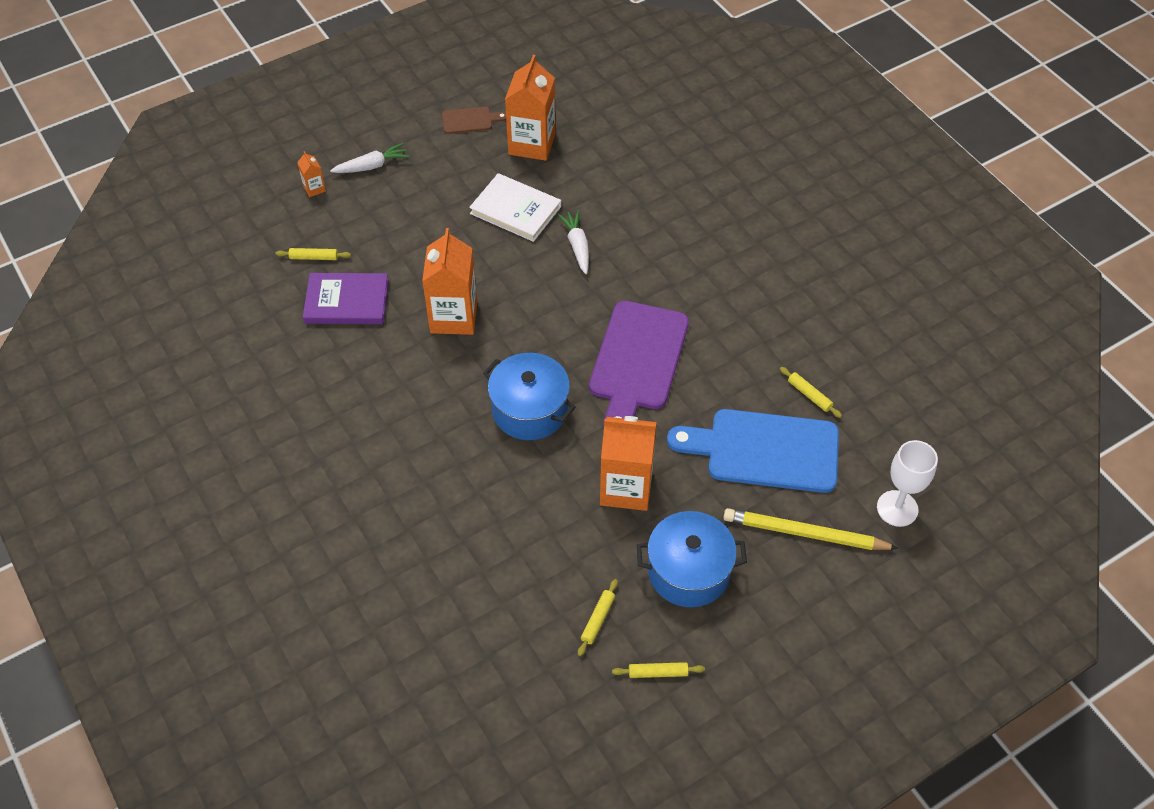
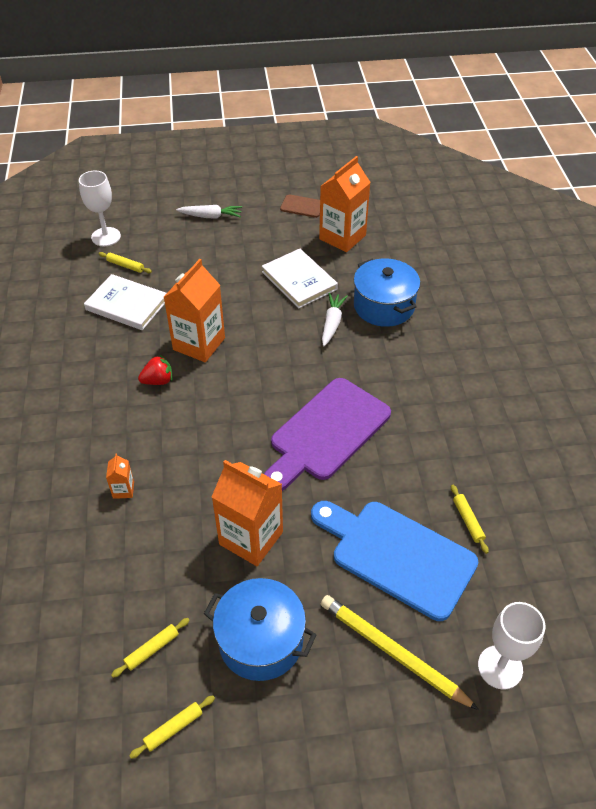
camera: 25 degrees right, 5 degrees down
(267, 230) = (106, 237): none -> white goblet
(314, 188) = (159, 219): orange carton -> orange carton (123, 490)
(347, 301) = (127, 304): purple book -> white book
(437, 371) = (158, 381): none -> red strawberry
(529, 410) = (211, 439): blue pot -> blue pot (384, 306)
(658, 672) = (174, 728): yellow rolling pin -> yellow rolling pin turned 60 degrees counterclockwise

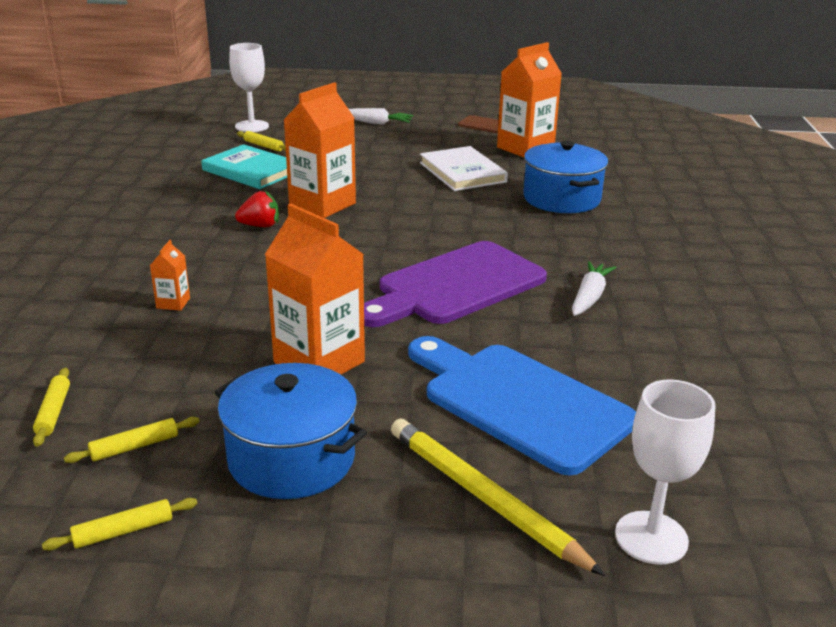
camera: 10 degrees right, 20 degrees down
(127, 304) = (251, 171): white book -> turquoise book
(332, 323) = (492, 205): white carrot -> white carrot (589, 297)
(468, 521) = (631, 382): yellow rolling pin -> yellow rolling pin (53, 412)

